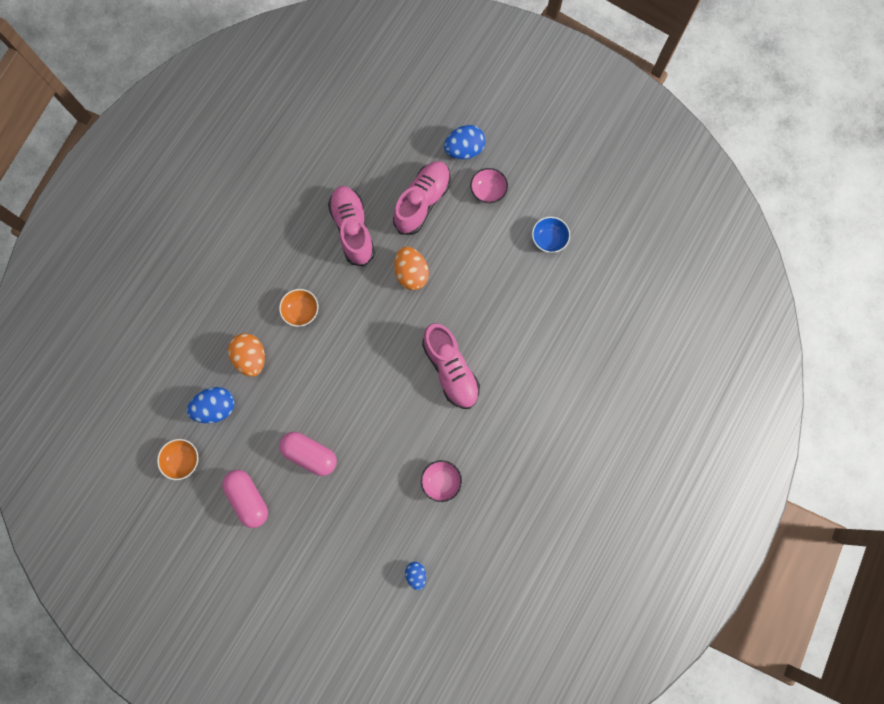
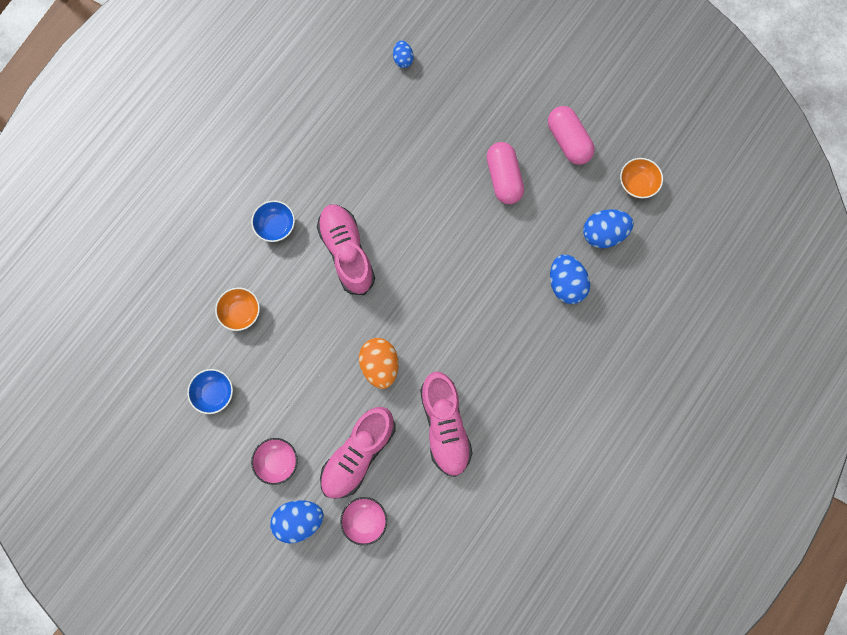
camera: 175 degrees left, 0 degrees up
(251, 358) = (566, 284): orange egg -> blue egg
(301, 311) = (509, 332): orange bowl -> orange bowl (241, 312)
(310, 454) = (503, 178): pink capsule -> pink capsule turned 45 degrees clockwise
(441, 481) = (369, 141): pink bowl -> pink bowl (365, 520)
(519, 389) = (276, 226): none -> blue bowl

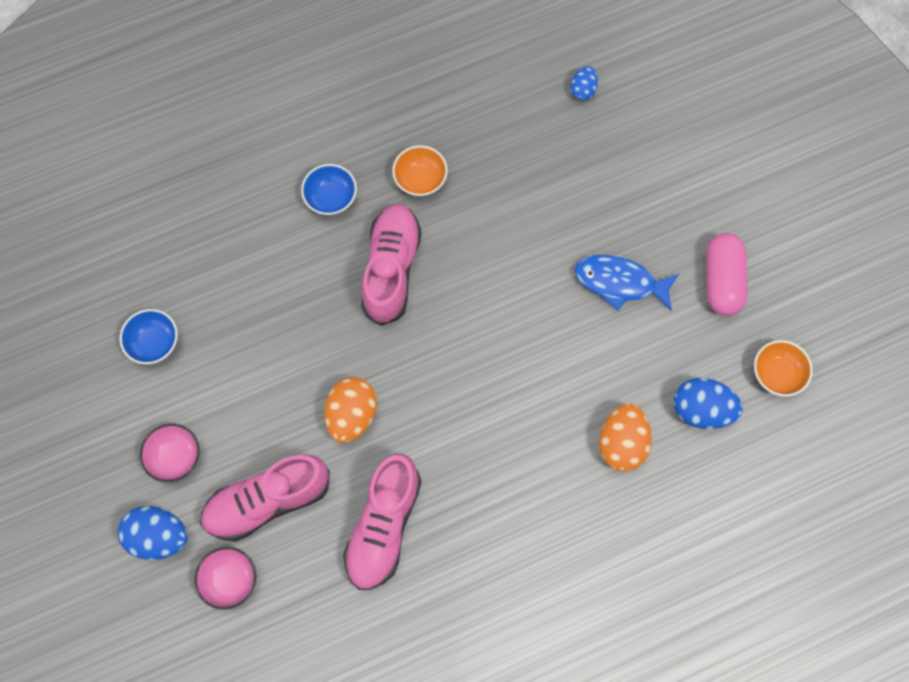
camera: 30 degrees right, 5 degrees down
(241, 312) = (236, 271): orange bowl -> orange bowl (420, 179)
(503, 178) = (620, 282): pink capsule -> blue fish
(566, 284) = (621, 443): blue egg -> orange egg

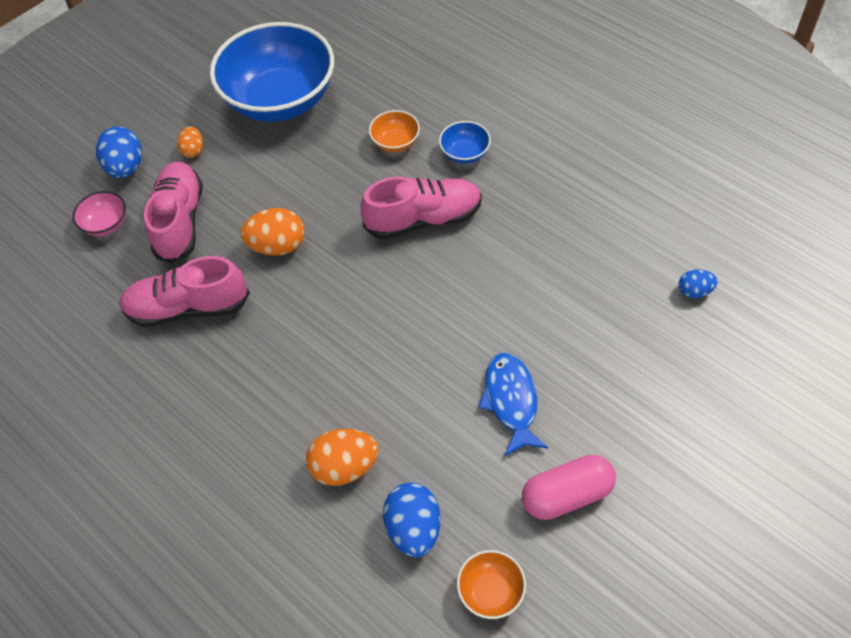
camera: 70 degrees right, 15 degrees down
(154, 343) = (280, 100): blue bowl -> blue bowl, size x2.48
(175, 457) = (193, 150): pink bowl -> orange egg
(267, 501) = (180, 221): pink shoe -> pink shoe turned 45 degrees clockwise
(420, 179) = (520, 205): orange bowl -> orange bowl (395, 142)

